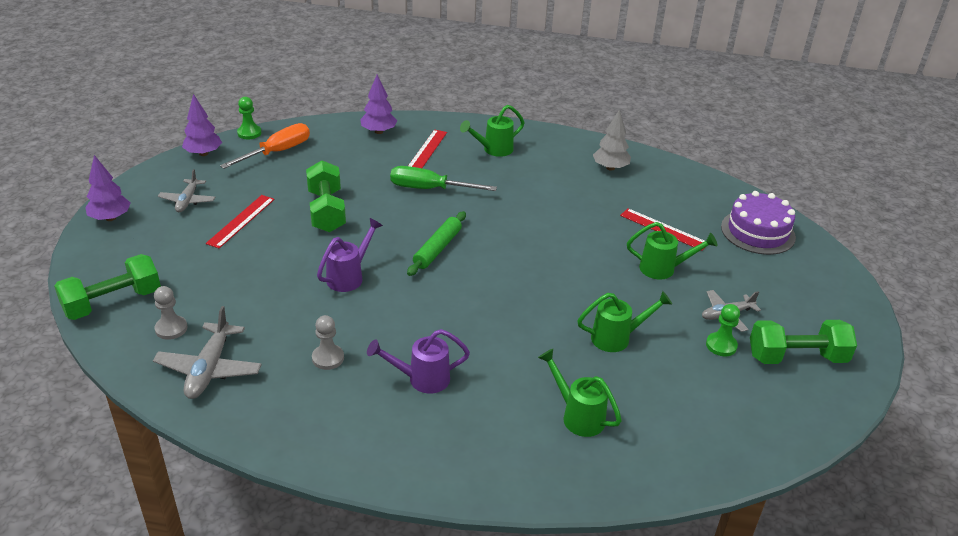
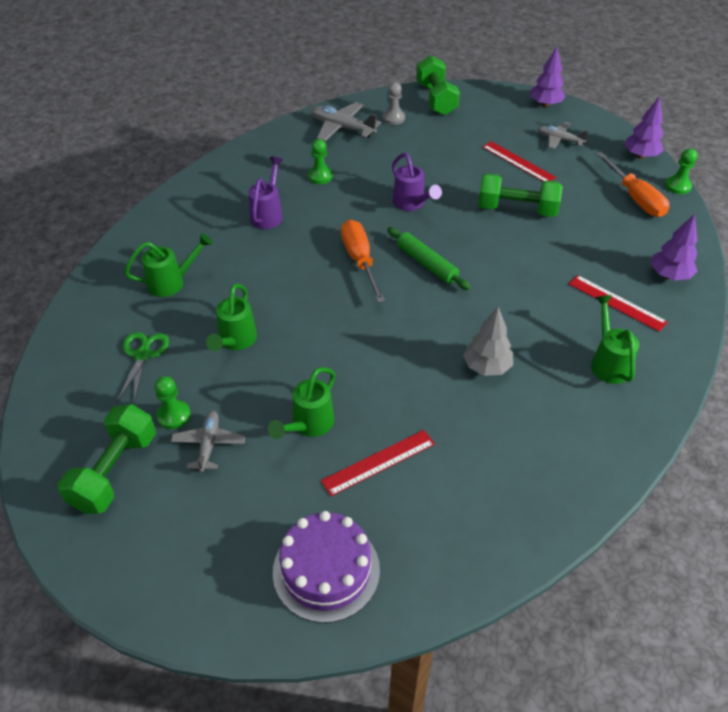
camera: 115 degrees right, 10 degrees up
(328, 358) = (320, 176): grey pawn -> green pawn
(429, 189) = (534, 285): green screwdriver -> none
(458, 290) = (360, 261): none -> orange screwdriver
(610, 168) = (535, 469): grey tree -> grey tree (486, 367)
(681, 394) = (143, 355): none -> green scissors

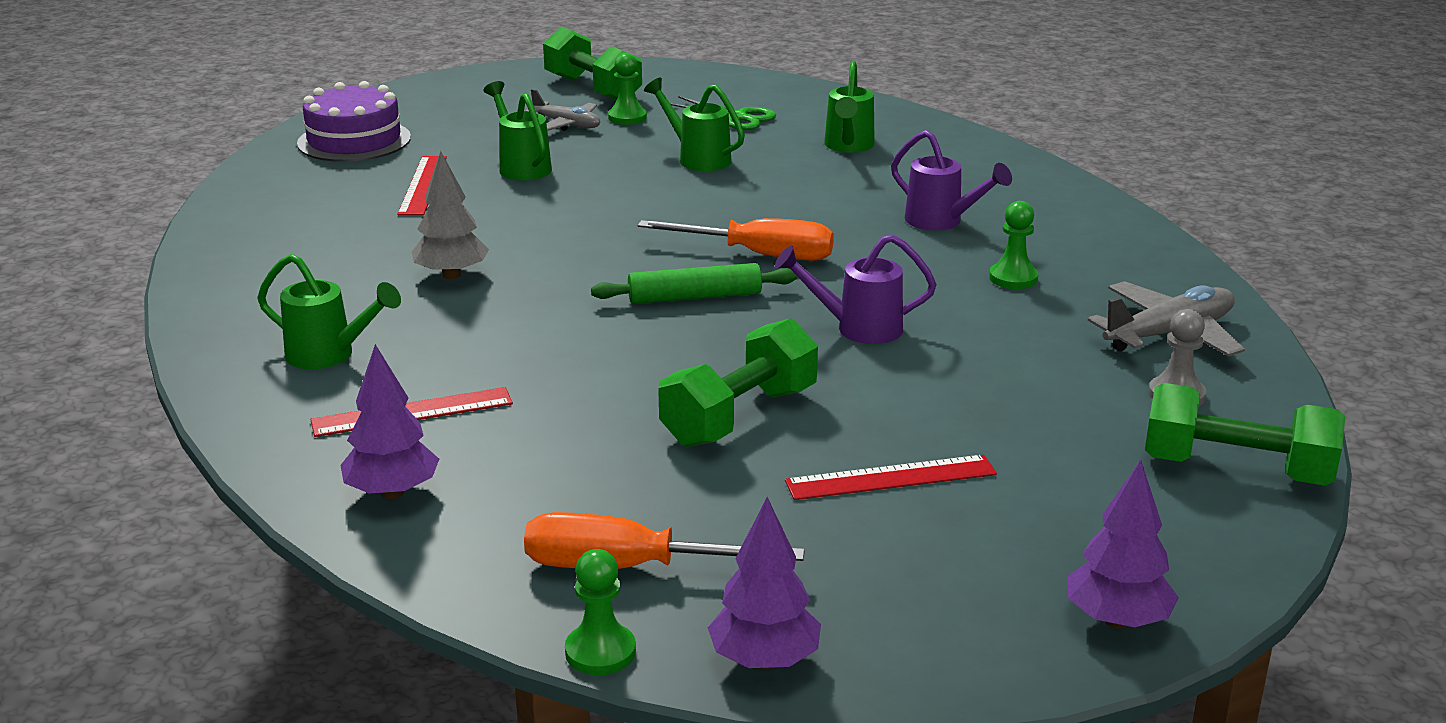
camera: 120 degrees right, 20 degrees down
(559, 140) = (933, 568): grey plane -> none

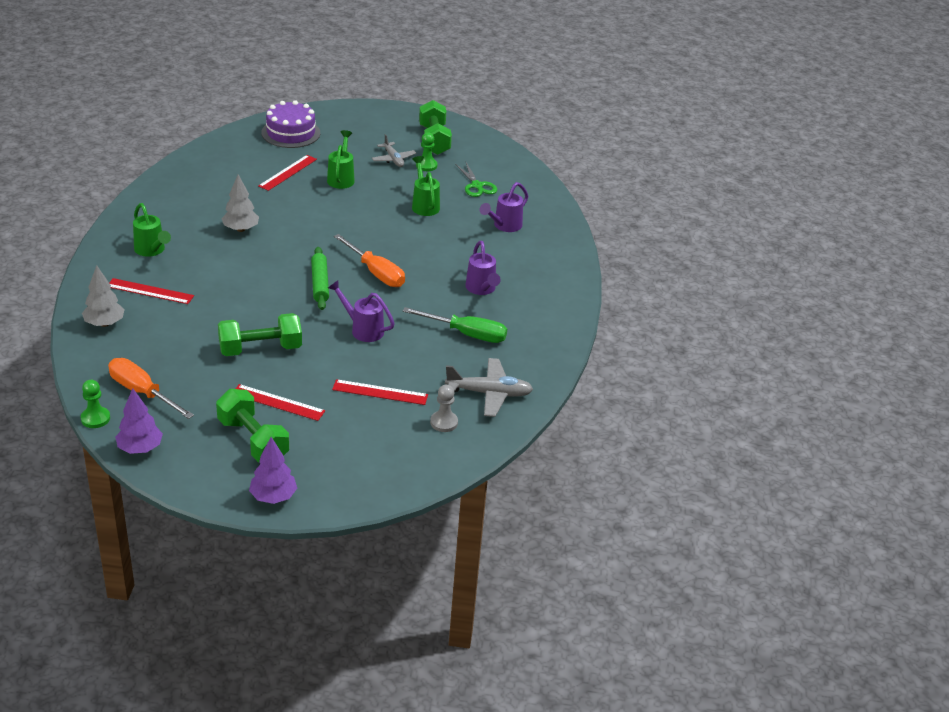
camera: 30 degrees right, 10 degrees up
(392, 492) = (104, 323): purple tree -> grey tree
(694, 297) = (320, 283): green rolling pin -> green rolling pin turned 60 degrees clockwise
(848, 147) = (504, 226): green watering can -> purple watering can
(1013, 278) = (466, 334): green pawn -> green screwdriver
(1021, 396) = (380, 392): none -> red ruler
(1236, 470) = (412, 465): green dumbbell -> green dumbbell (253, 440)

